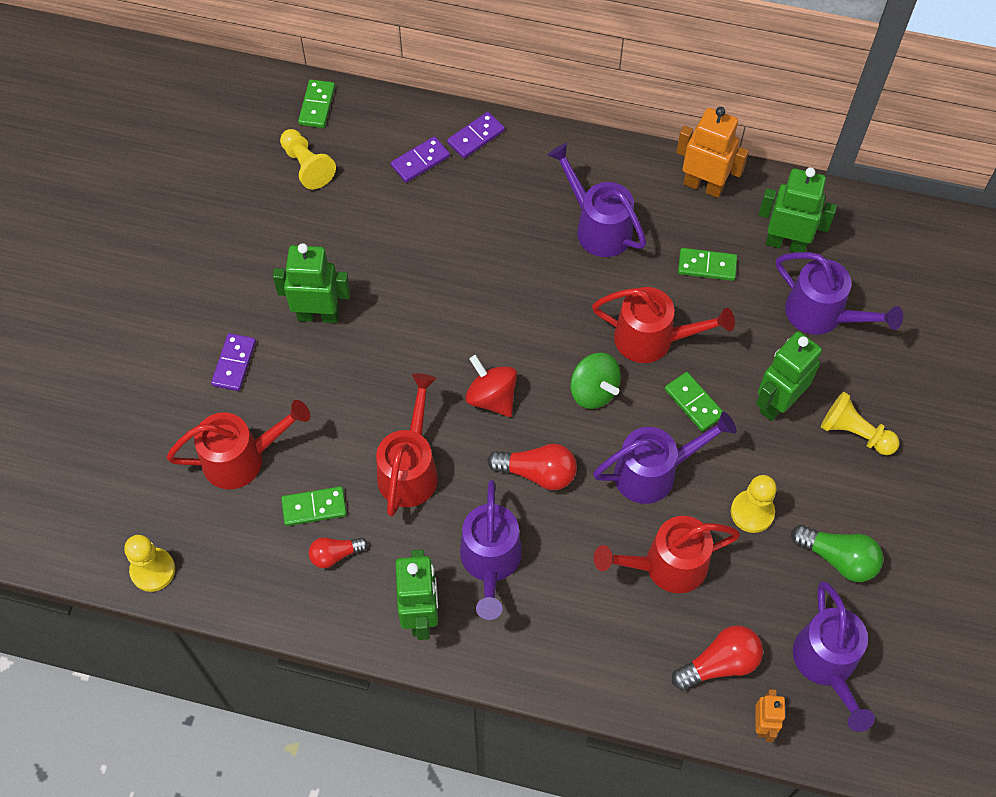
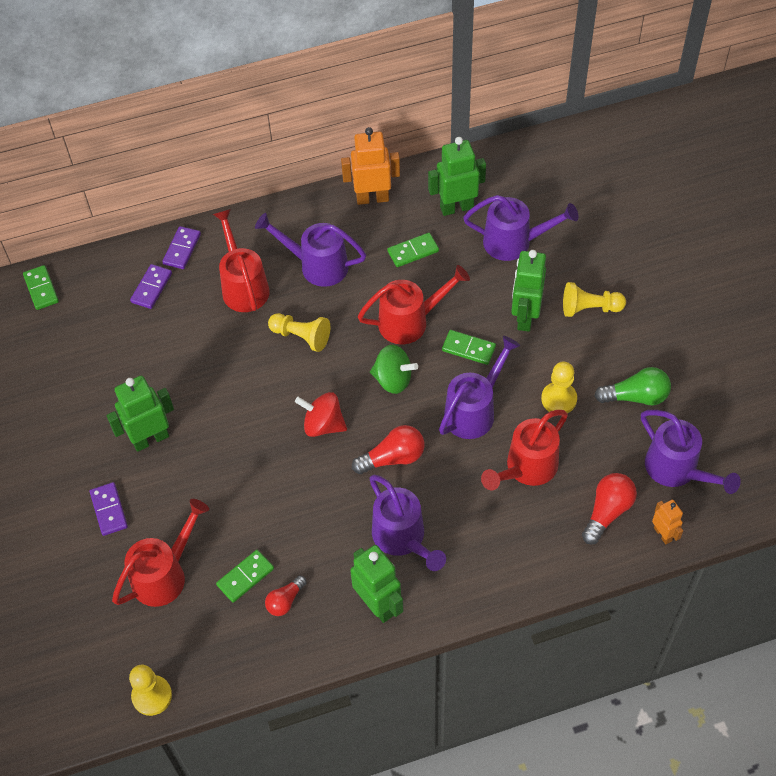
camera: 30 degrees left, 5 degrees down
(307, 166) = (64, 337): yellow pawn -> yellow pawn (301, 336)
(410, 468) = (298, 508): red watering can -> red watering can (243, 285)

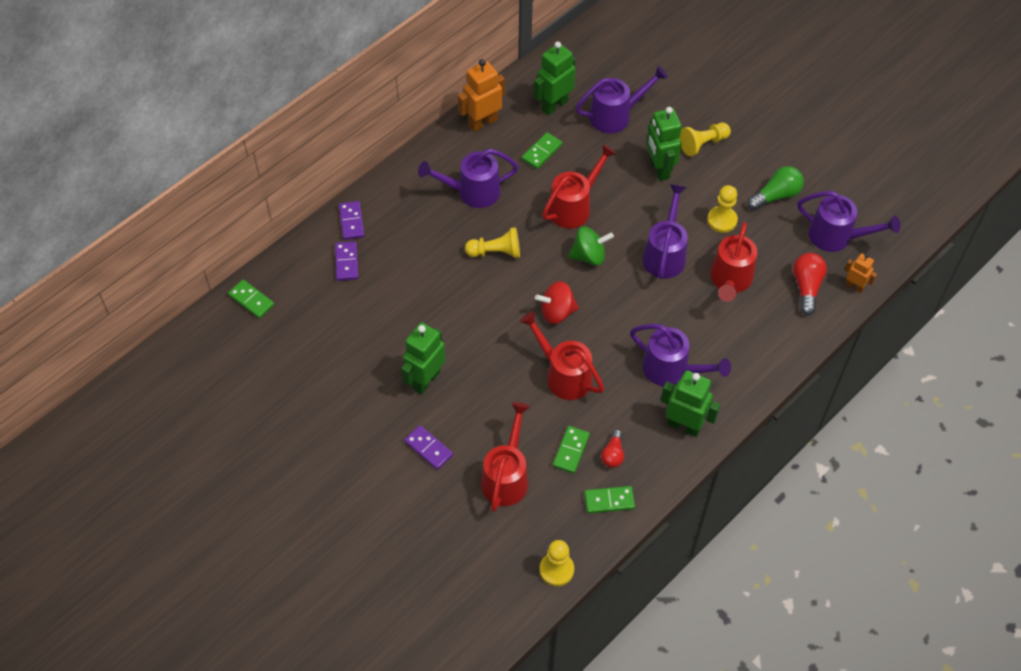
camera: 30 degrees left, 0 degrees up
(243, 285) = (422, 231): red watering can -> red watering can (563, 375)
(393, 458) = (626, 314): red light bulb -> none
(468, 348) = (631, 209): green domino -> green domino (609, 500)

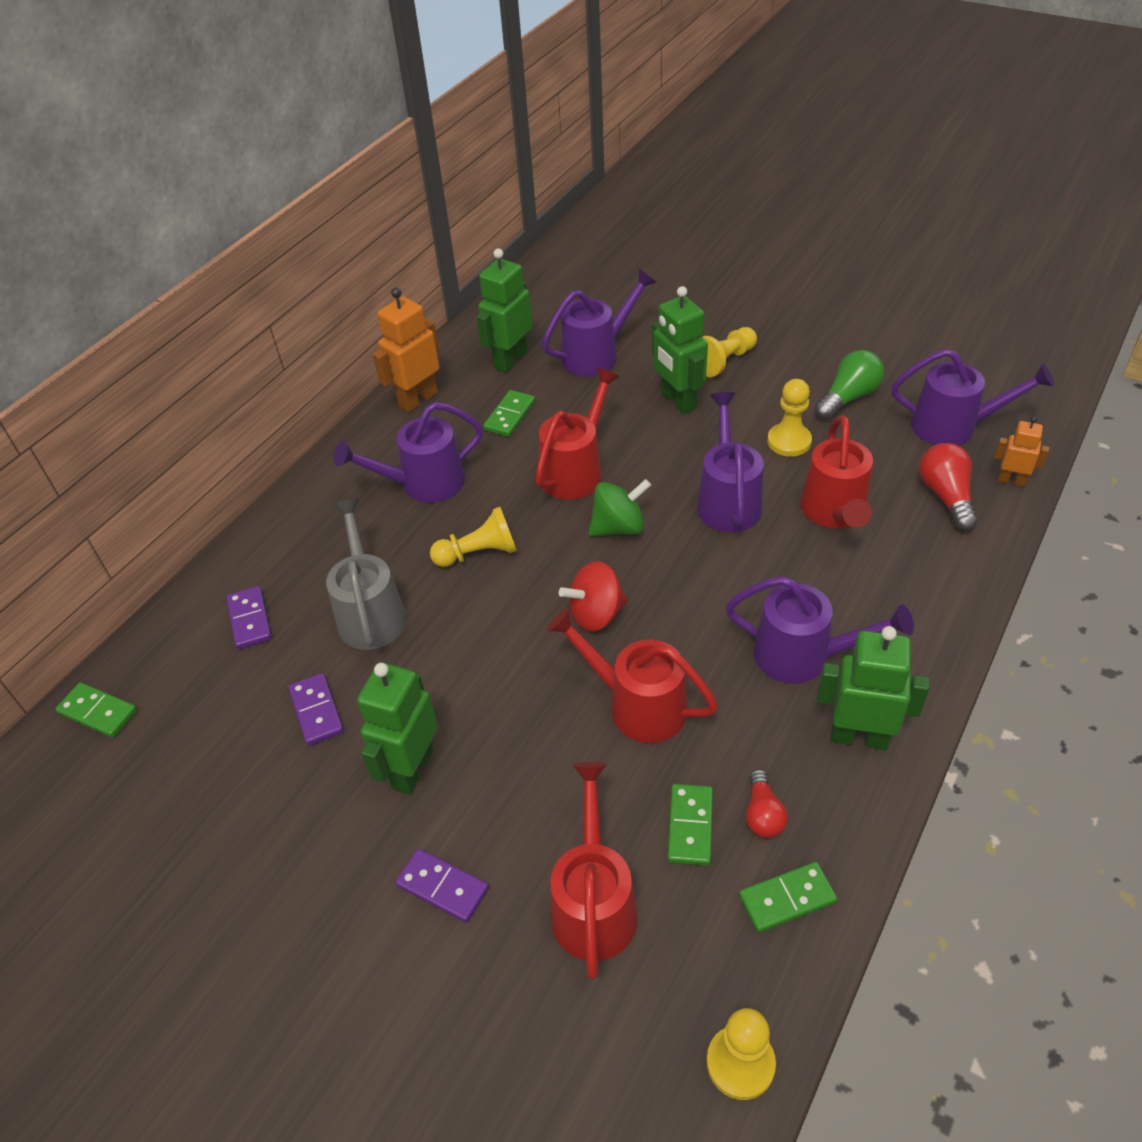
camera: 10 degrees left, 10 degrees down
(351, 222) = (249, 562): purple domino -> purple domino (316, 711)
(420, 275) = (370, 612): none -> grey watering can

